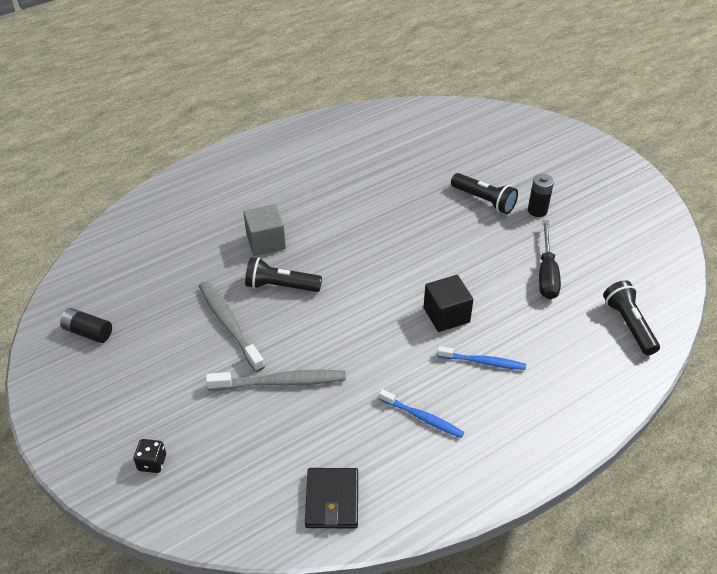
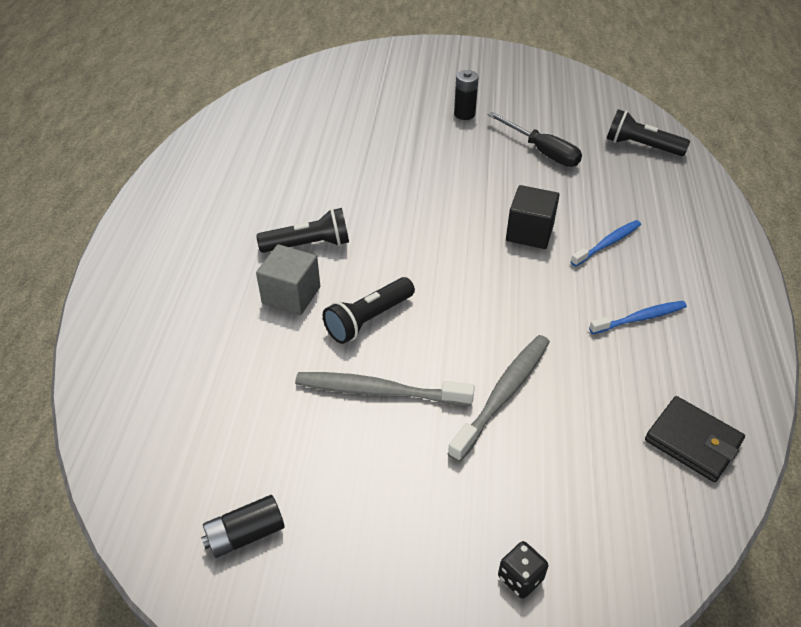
camera: 50 degrees left, 0 degrees up
(484, 200) = (417, 132): black flashlight -> black flashlight (309, 245)

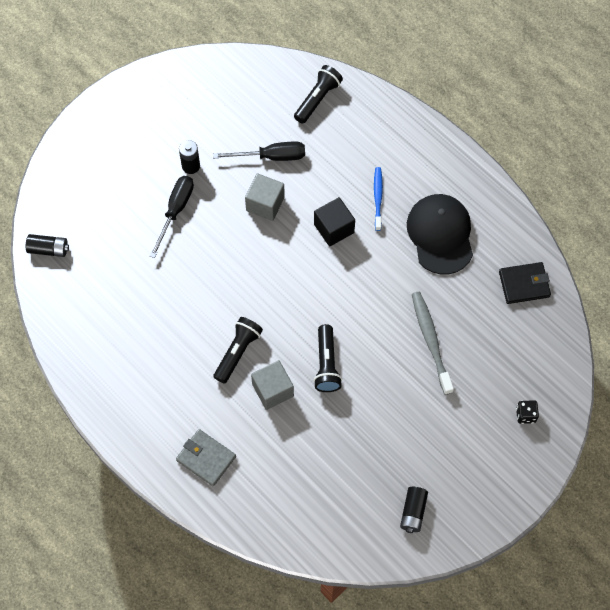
camera: 50 degrees left, 20 degrees up
(158, 291) = (206, 458): none -> grey wallet
(286, 86) = (48, 249): none -> black battery
(379, 391) = (380, 396): grey toothbrush -> none
(409, 129) = (175, 211): none -> black screwdriver
(490, 174) = (265, 204): none -> grey cube
(640, 318) = (440, 235): blue toothbrush -> black cap
(641, 146) = (317, 99): black flashlight -> black flashlight turned 150 degrees clockwise

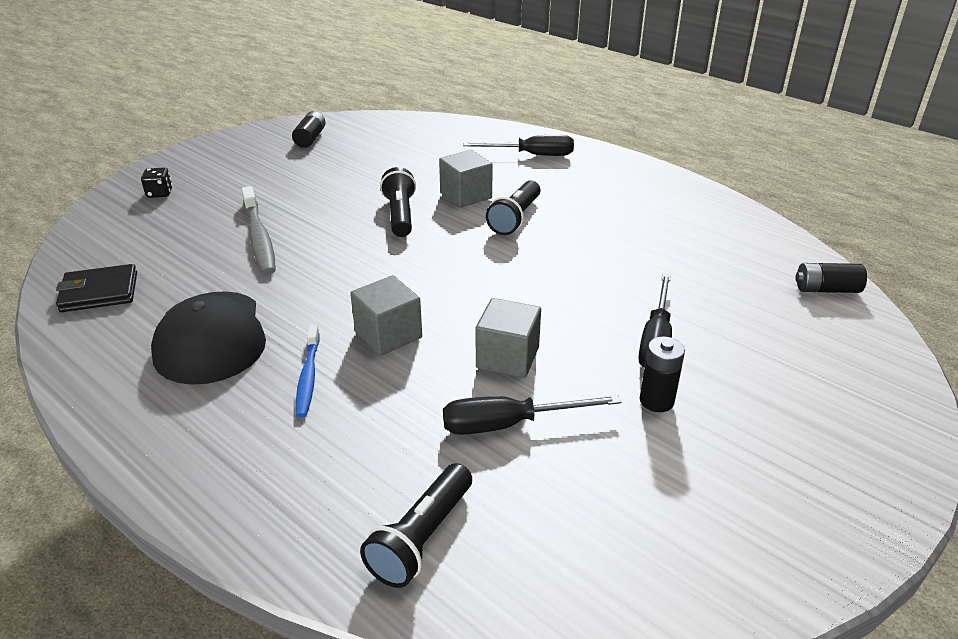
camera: 175 degrees right, 30 degrees down
(206, 458) = (532, 155): grey wallet -> black screwdriver
(334, 228) = (388, 335): black cube -> grey cube

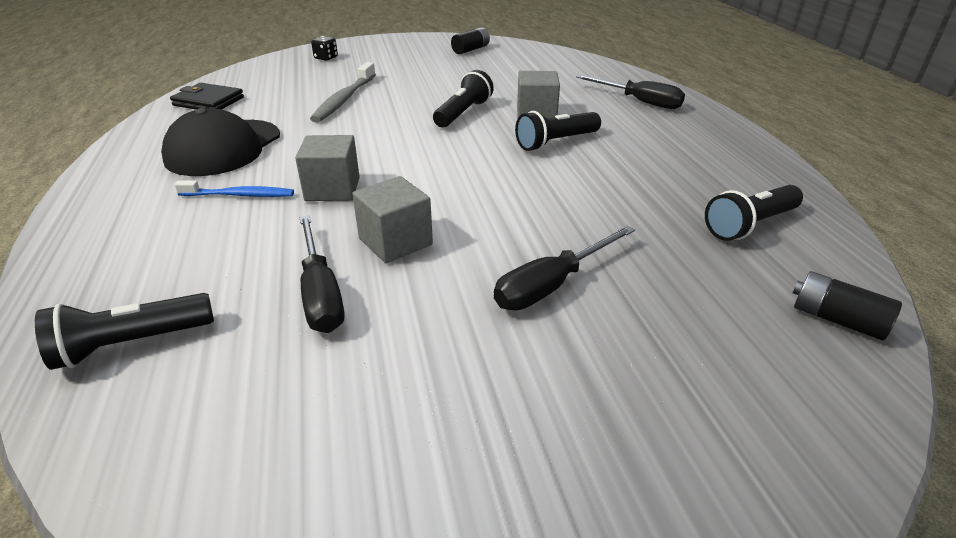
camera: 35 degrees right, 0 degrees up
(308, 377) = (239, 195): blue toothbrush -> blue toothbrush turned 120 degrees counterclockwise
(509, 424) = (320, 293): black screwdriver -> black screwdriver turned 135 degrees counterclockwise
(656, 401) = (476, 338): black battery -> none
(720, 241) = (750, 225): none -> black flashlight

